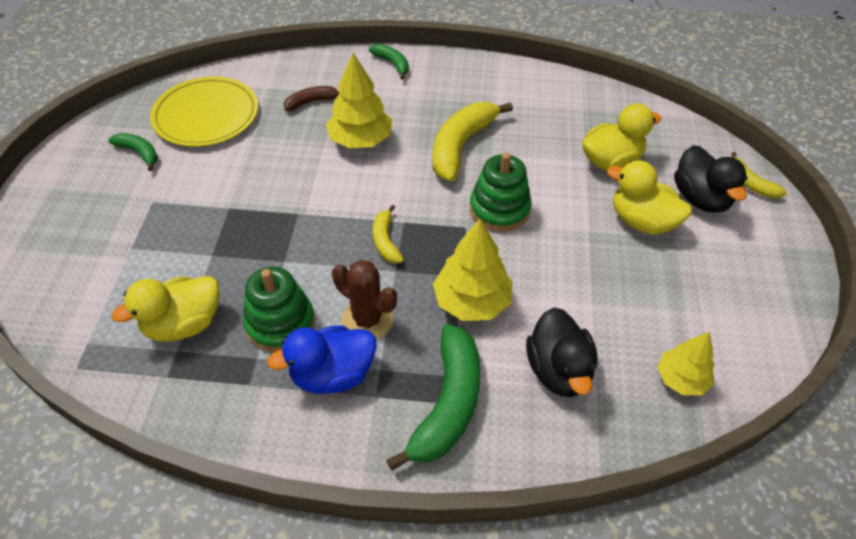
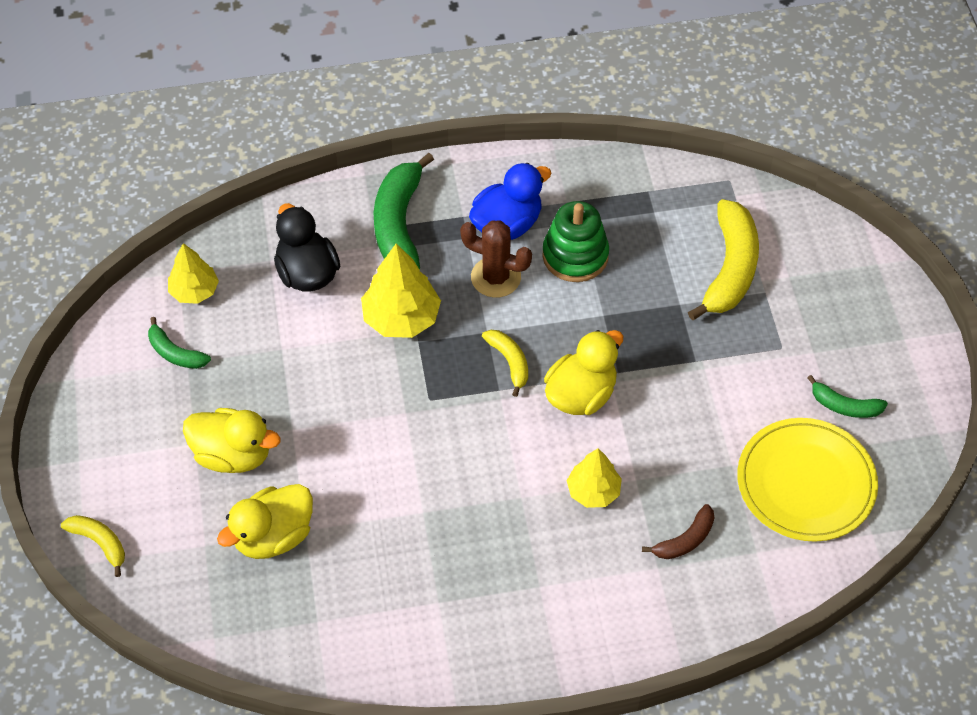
camera: 165 degrees right, 5 degrees up
(184, 324) = (662, 234): yellow duck -> yellow duck (581, 394)
(360, 140) = (593, 491): yellow tree -> yellow tree, size x0.65
(392, 64) = (607, 644): green banana -> green banana (175, 353)
(461, 146) = (465, 513): yellow banana -> yellow banana (730, 269)
(499, 209) = (397, 432): green stacking toy -> none
(700, 198) = (163, 504): black duck -> none

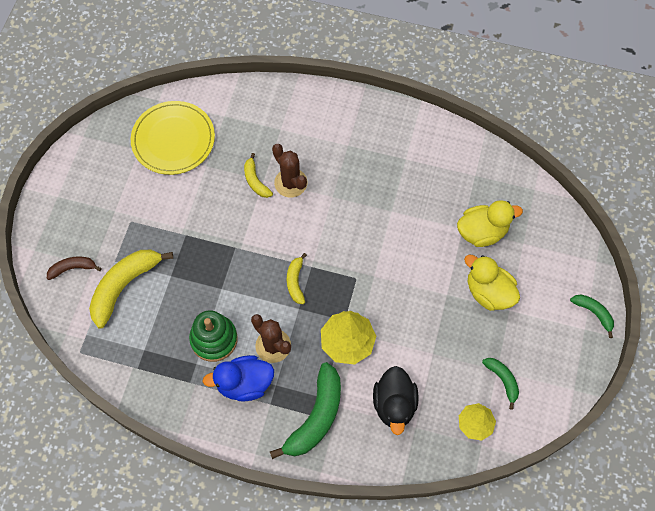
camera: 155 degrees left, 10 degrees up
(100, 543) = (584, 270): yellow banana -> yellow banana (255, 181)
(581, 394) = (265, 242): yellow duck -> none
(593, 491) = (290, 183): yellow tree -> brown cactus
(685, 540) = (257, 137): brown banana -> brown banana (73, 268)
(844, 406) = (121, 172): green banana -> green banana (593, 313)

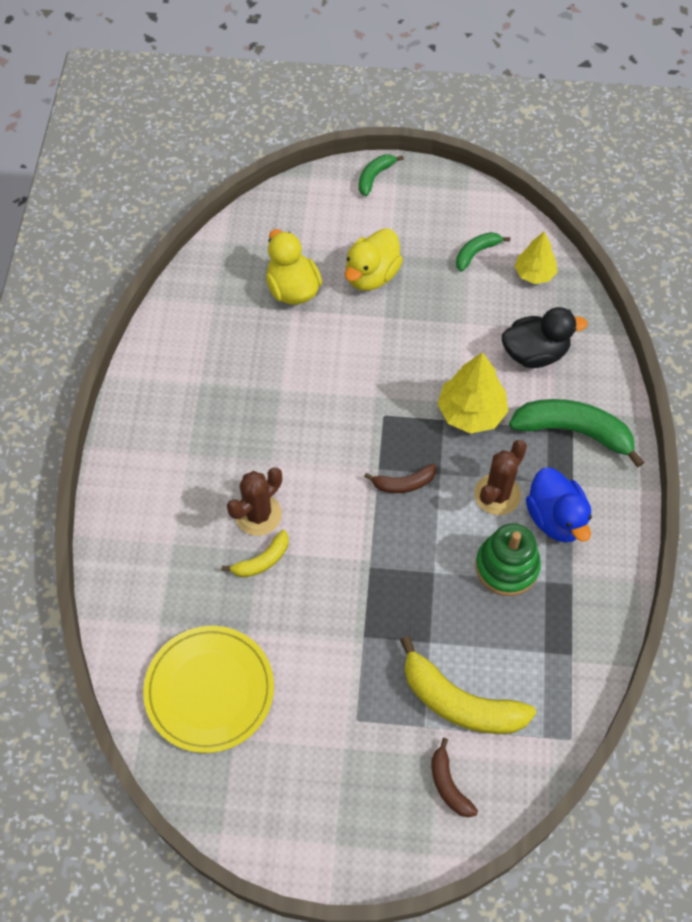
camera: 100 degrees left, 5 degrees down
(295, 282) = (404, 483): yellow banana -> brown banana

